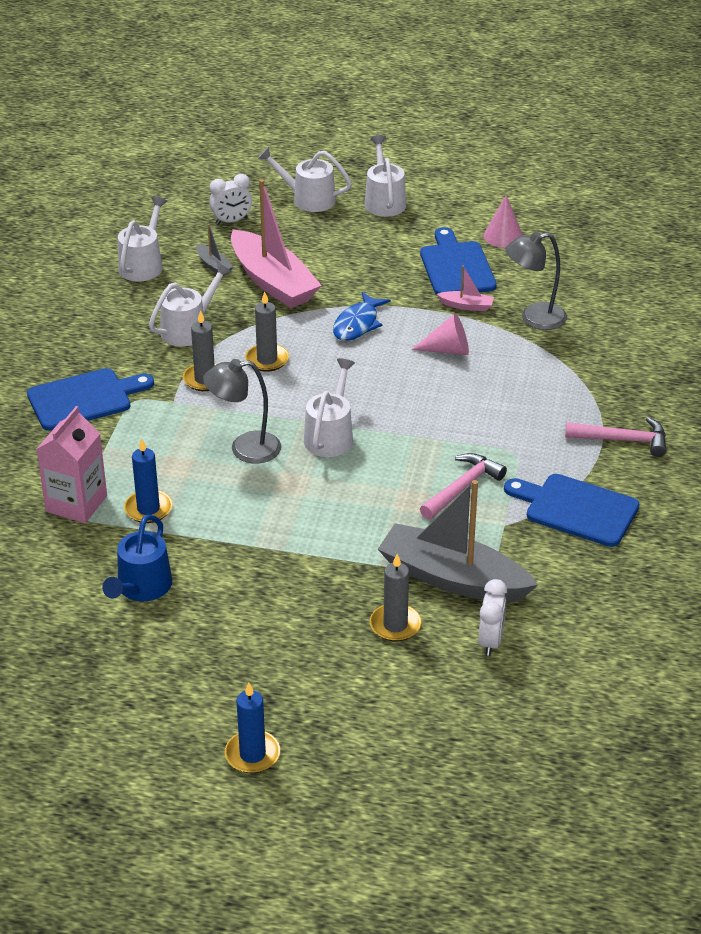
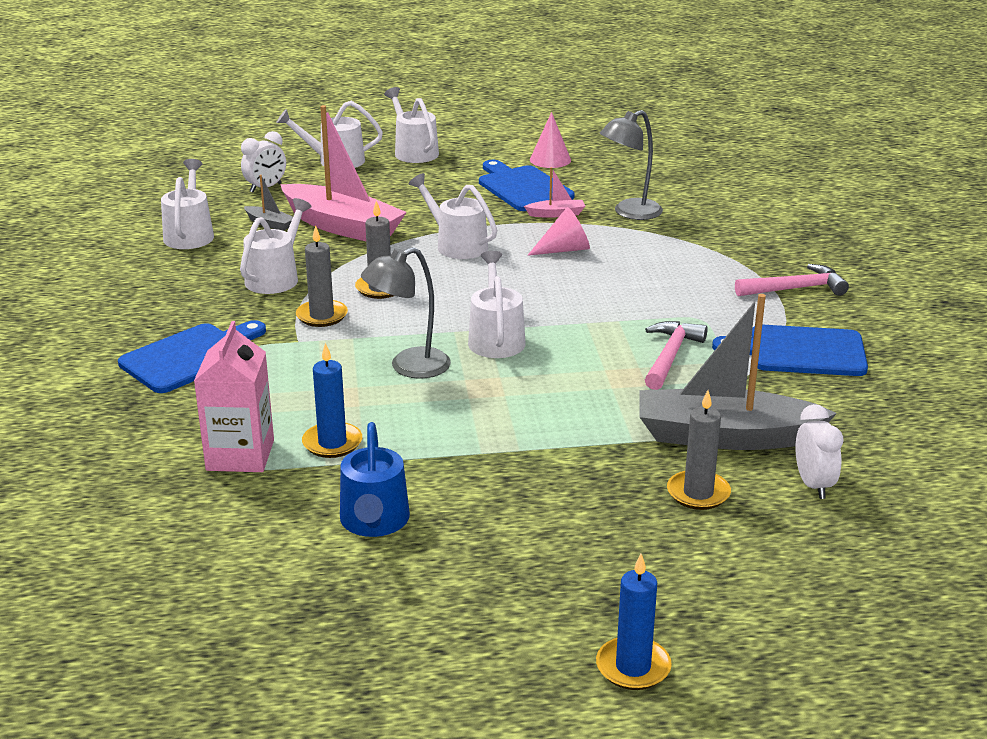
camera: 20 degrees left, 10 degrees down
(358, 324) = (456, 245): blue fish -> white watering can

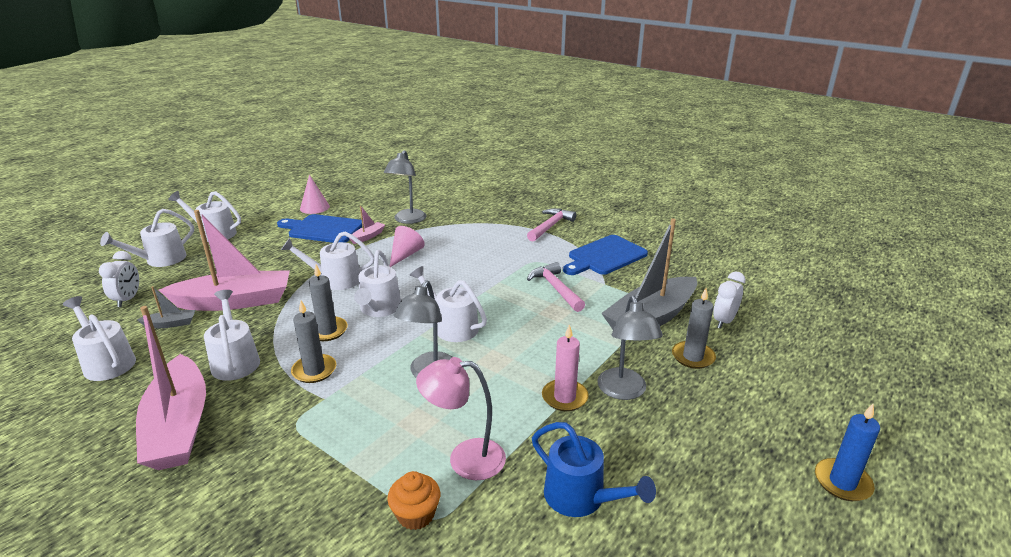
camera: 45 degrees left, 0 degrees up
(176, 307) = (179, 426): none -> pink boat
(191, 357) = (254, 460): blue cutting board -> none
(240, 455) = (416, 515): pink carton -> orange cupcake
(332, 443) = (465, 459): blue candle -> pink lamp
(454, 291) = (379, 309): none -> white watering can
(494, 450) = (564, 397): none -> pink candle
(561, 478) = (624, 391): none -> grey lamp
(813, 485) = (724, 321): white clock -> white clock turned 90 degrees counterclockwise

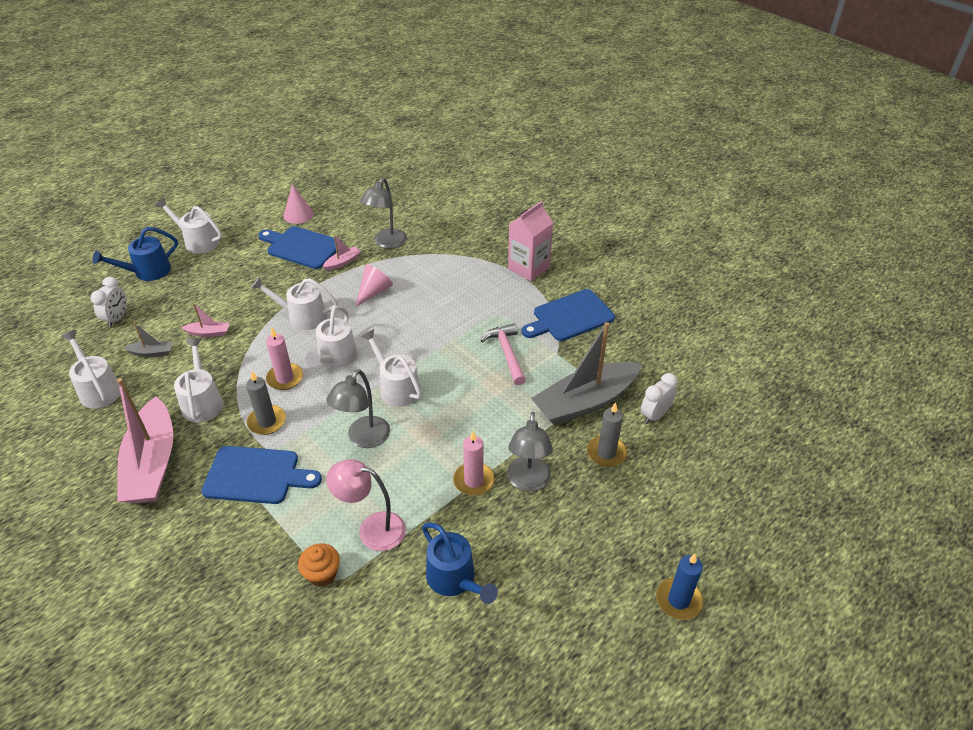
camera: 10 degrees right, 15 degrees up
(160, 260) = (147, 272): white watering can -> blue watering can
(234, 301) = (209, 333): pink boat -> pink boat, size x0.42
(311, 422) = (256, 475): none -> blue cutting board
(327, 331) = (285, 378): grey candle -> pink candle
(550, 226) = (529, 268): pink hammer -> pink carton

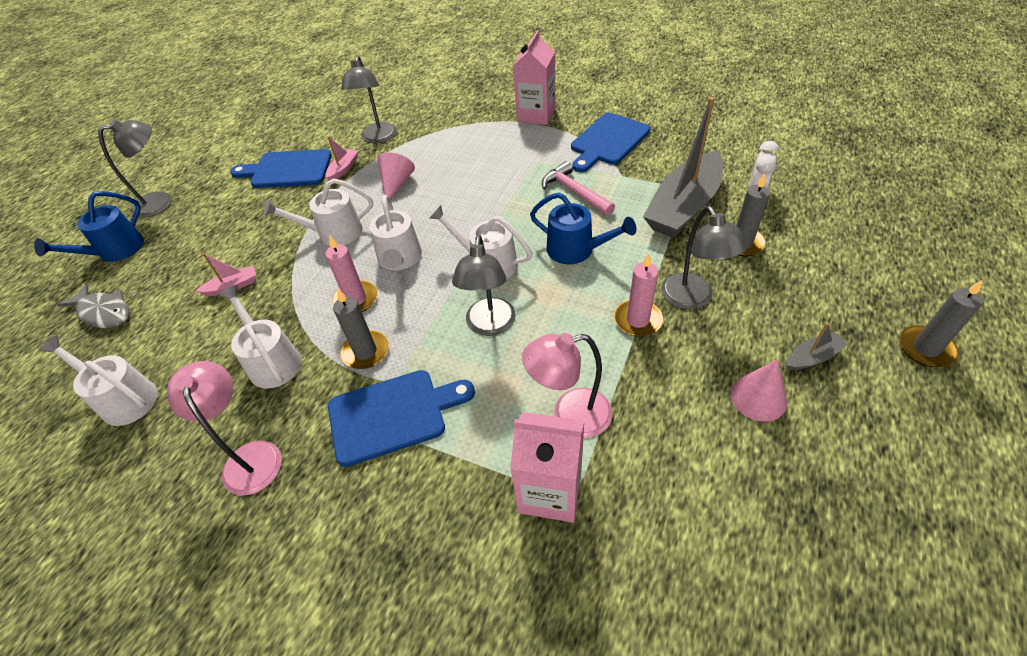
camera: 20 degrees left, 5 degrees up
(117, 319) = (104, 312): white clock -> grey fish
(152, 352) = (172, 332): grey boat -> grey boat (812, 357)
(152, 464) = (250, 456): pink boat -> pink lamp
(198, 241) = (161, 202): white watering can -> grey lamp
(298, 215) = (263, 142): pink cone -> pink cone (758, 397)
(322, 573) = (550, 491): orange cupcake -> pink carton
(455, 579) = (700, 428): blue watering can -> blue watering can (576, 250)
(678, 600) = (925, 348): blue candle -> grey candle

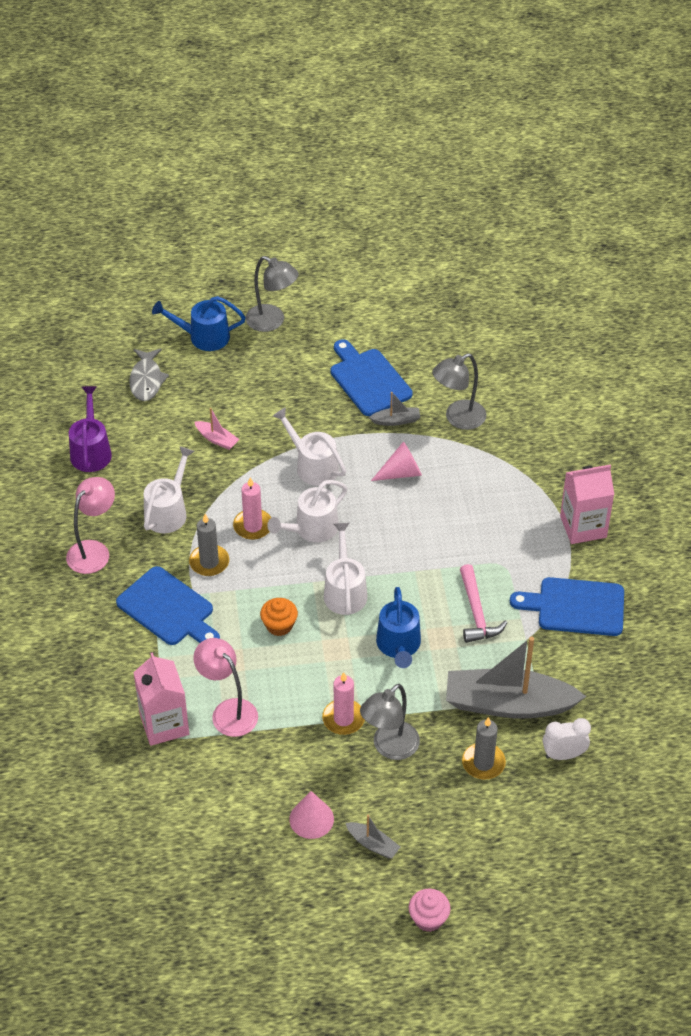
camera: 55 degrees right, 0 degrees up
(123, 398) = (91, 451): white watering can -> purple watering can
(343, 169) = (396, 420): pink boat -> grey boat
(489, 326) = (279, 625): grey lamp -> orange cupcake
(574, 192) = (476, 612): pink hammer -> pink hammer turned 150 degrees clockwise
(925, 348) = (428, 918): grey candle -> pink cupcake

